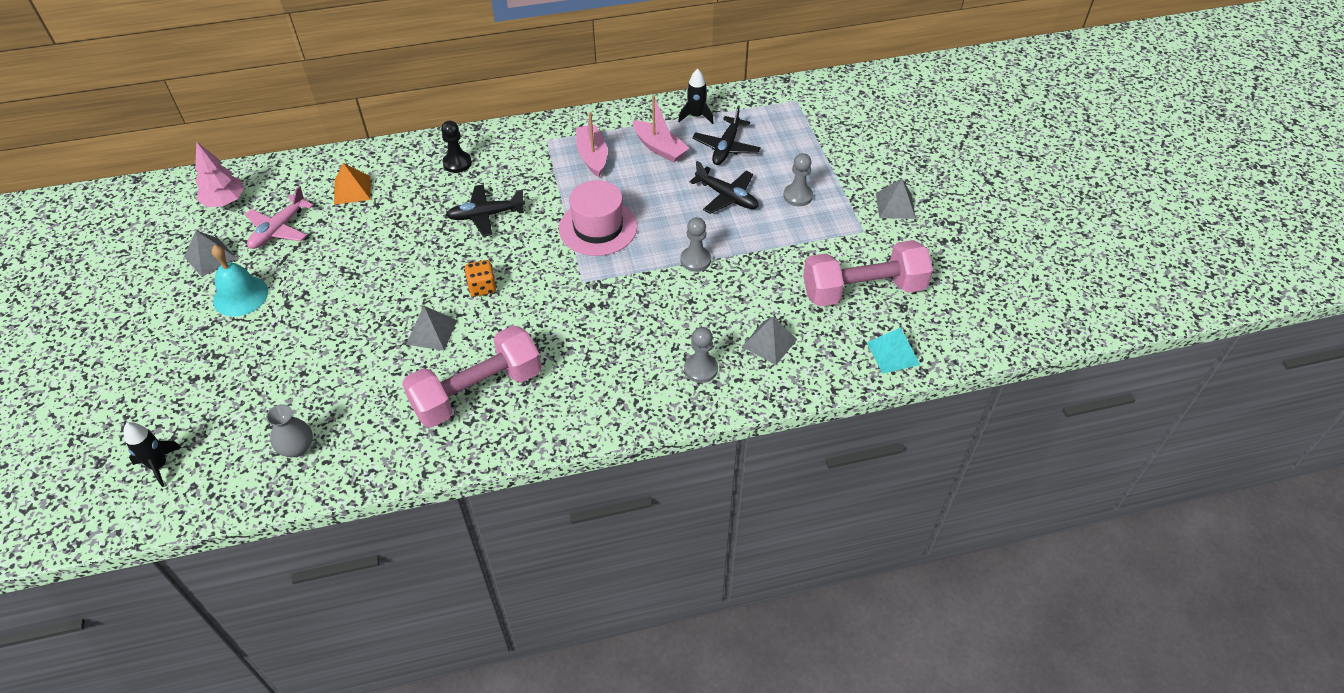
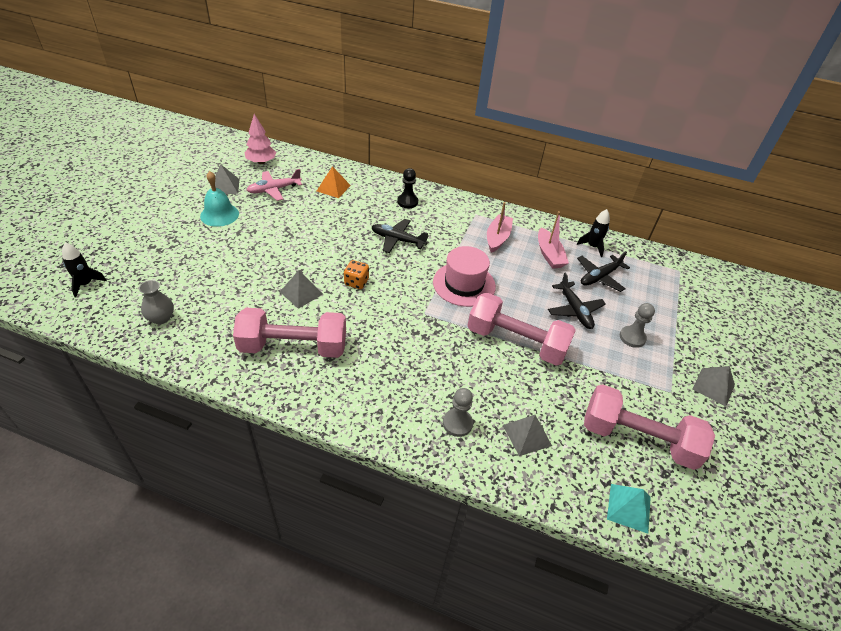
camera: 30 degrees right, 5 degrees down
(695, 260) = (516, 342): grey pawn -> pink dumbbell

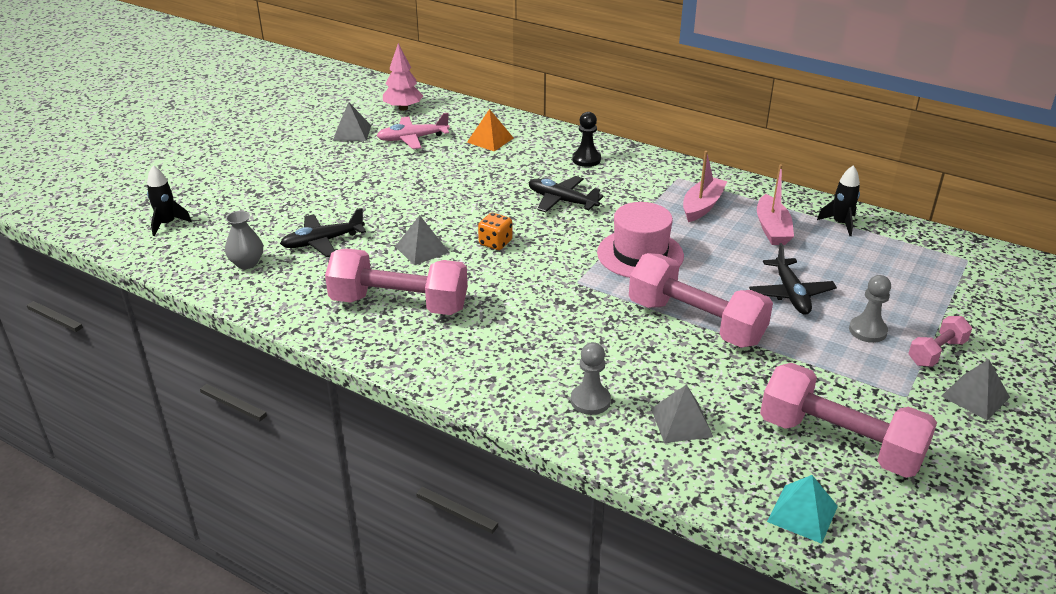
camera: 15 degrees right, 10 degrees down
(219, 215) = (338, 162): turquoise bell -> none
(599, 277) = (840, 259): black plane -> black plane (322, 242)
(680, 351) = (936, 352): none -> pink dumbbell

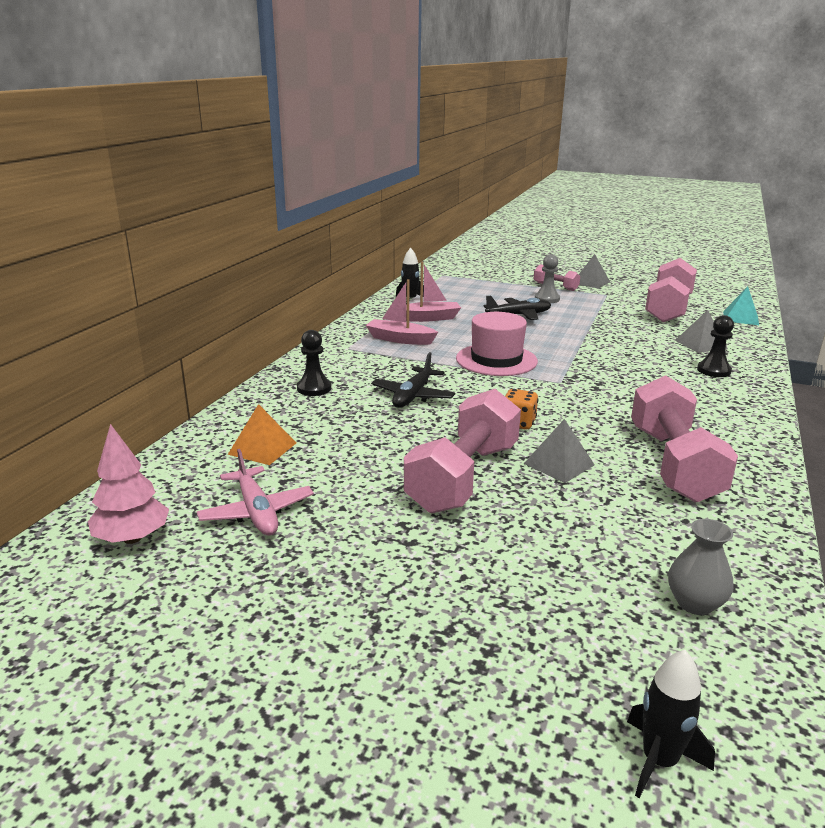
camera: 100 degrees left, 10 degrees down
(322, 242) = (591, 542): black plane -> none
(352, 132) = (229, 581): grey pyramid -> none
(590, 401) = (713, 370): grey pawn -> black pawn
(696, 322) = (580, 341): pink dumbbell -> pink dumbbell (463, 477)

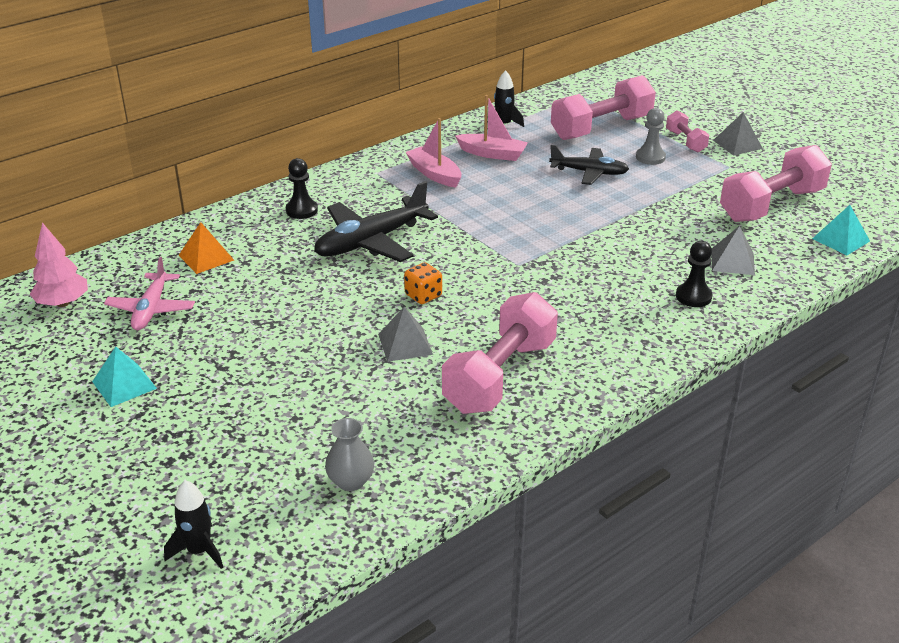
camera: 30 degrees right, 10 degrees up
(317, 599) = (124, 384): none -> turquoise pyramid
(413, 396) = (371, 241): black plane -> black plane, size x1.55
(463, 477) = (318, 330): pink dumbbell -> pink dumbbell (601, 128)
(496, 360) = (493, 223): pink hat -> none

